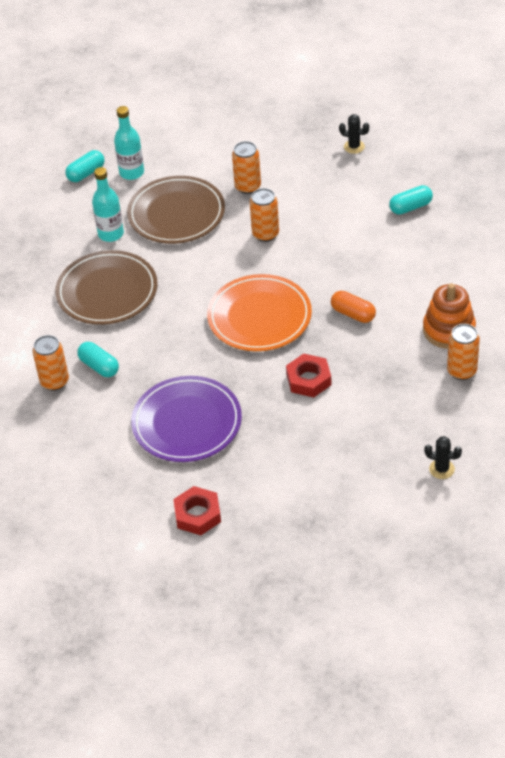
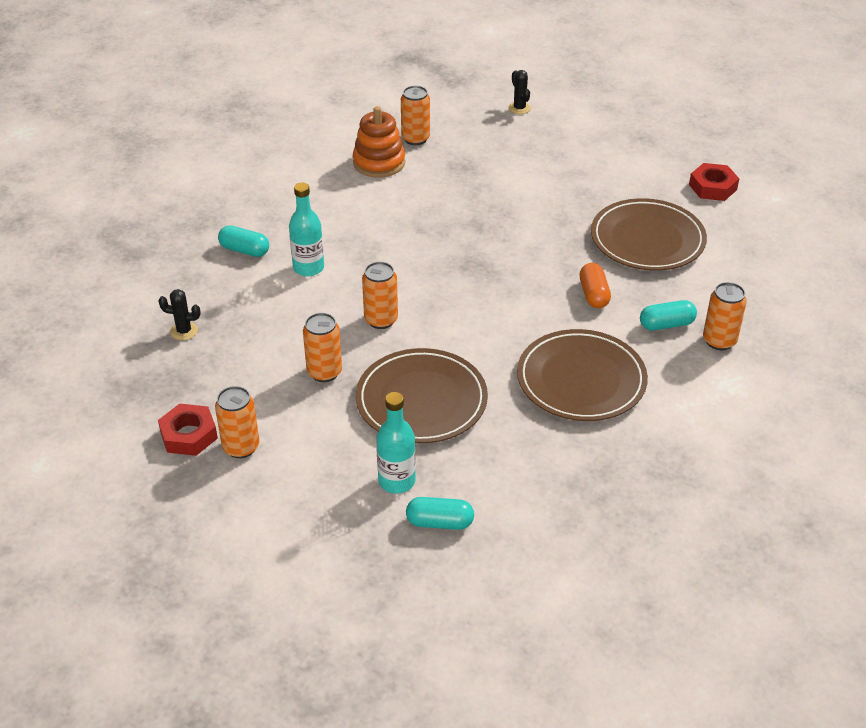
camera: 135 degrees left, 5 degrees down
(99, 366) = (666, 324): turquoise capsule -> turquoise capsule turned 75 degrees clockwise
(111, 234) = (506, 431): turquoise bottle -> turquoise bottle (308, 268)
(187, 422) = (647, 239): purple plate -> brown plate
(227, 129) = (241, 447): none -> orange can
(259, 317) = (488, 265): orange plate -> none
(308, 379) = (520, 203): red nut -> red nut (188, 435)
(353, 314) = (420, 217): orange capsule -> orange capsule (593, 294)
(354, 147) = (184, 331): black cactus -> black cactus turned 60 degrees counterclockwise

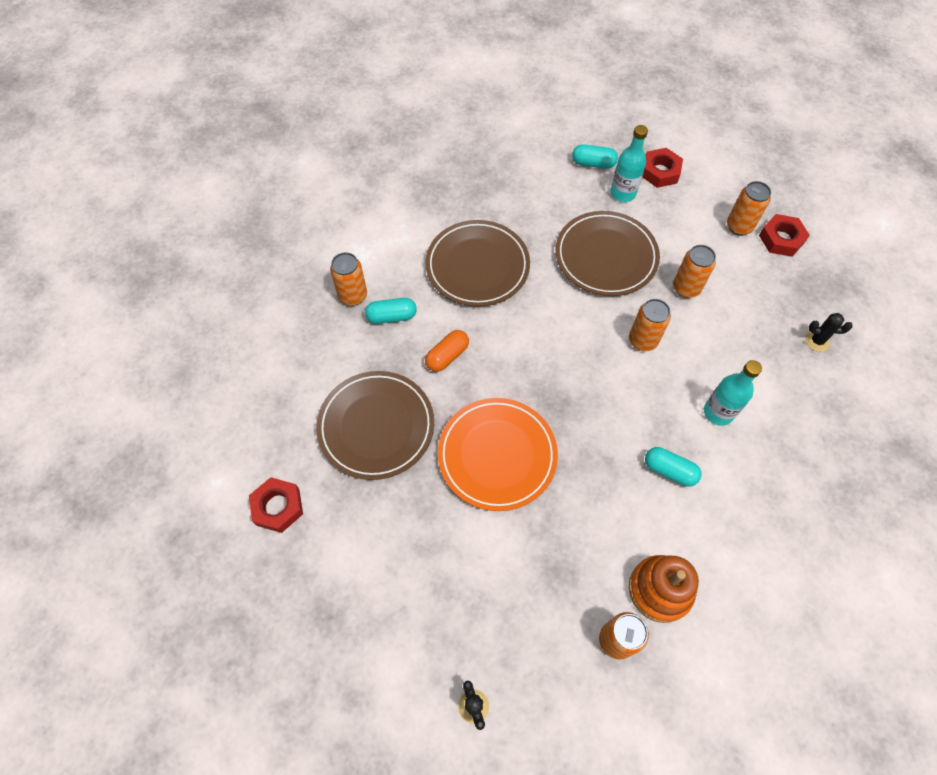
camera: 175 degrees left, 20 degrees up
(244, 250) = (788, 443): turquoise capsule -> turquoise capsule (669, 470)
(340, 516) = (660, 172): none -> red nut
(526, 227) = (497, 455): none -> orange plate
(593, 294) = (447, 356): orange capsule -> orange capsule turned 45 degrees clockwise

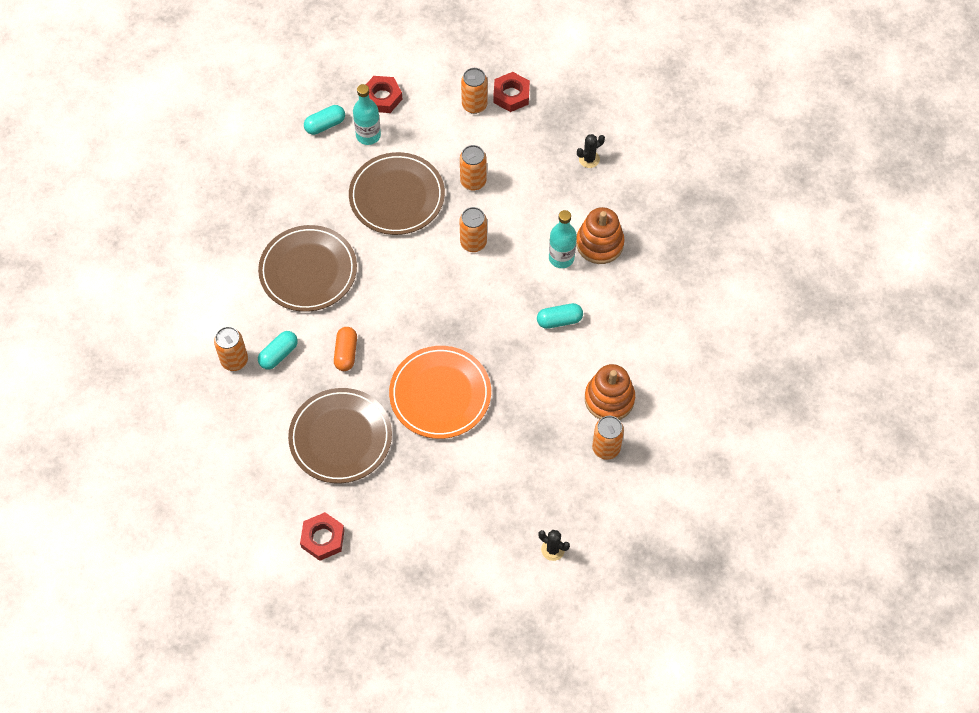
camera: 40 degrees left, 0 degrees up
(768, 426) = (599, 243): none -> orange stacking toy

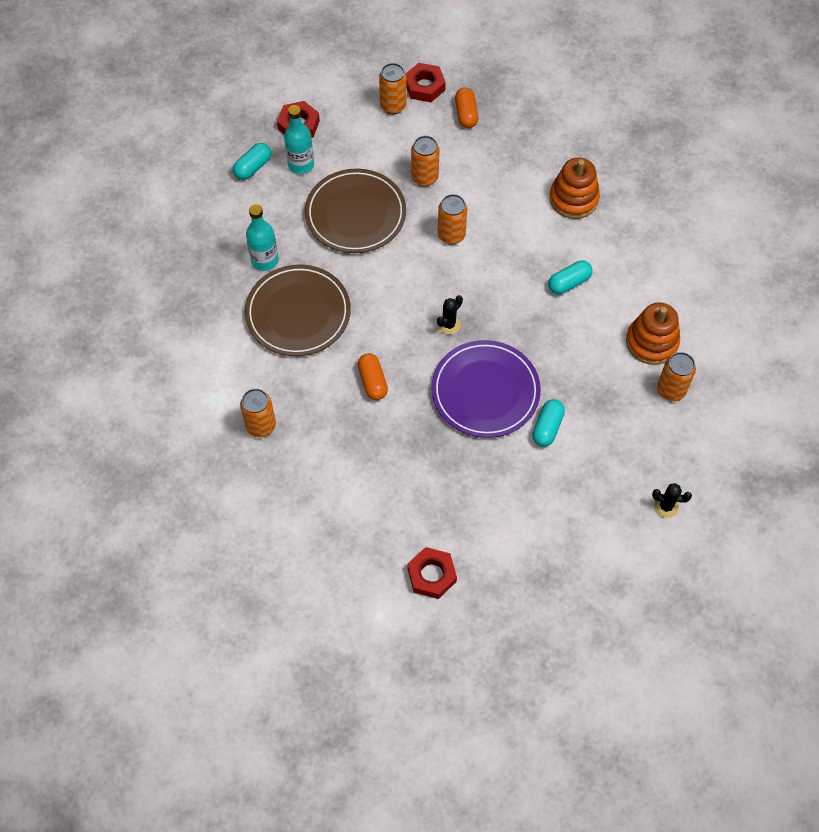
camera: 20 degrees left, 0 degrees up
(278, 354) = (304, 405): turquoise capsule -> turquoise capsule (547, 427)
(340, 437) = (404, 467): brown plate -> none
(440, 394) = (485, 391): orange plate -> purple plate
(537, 133) = (466, 114): none -> orange capsule
(561, 258) = (543, 223): turquoise bottle -> turquoise bottle (265, 260)
(589, 159) = (527, 124): black cactus -> black cactus (449, 324)

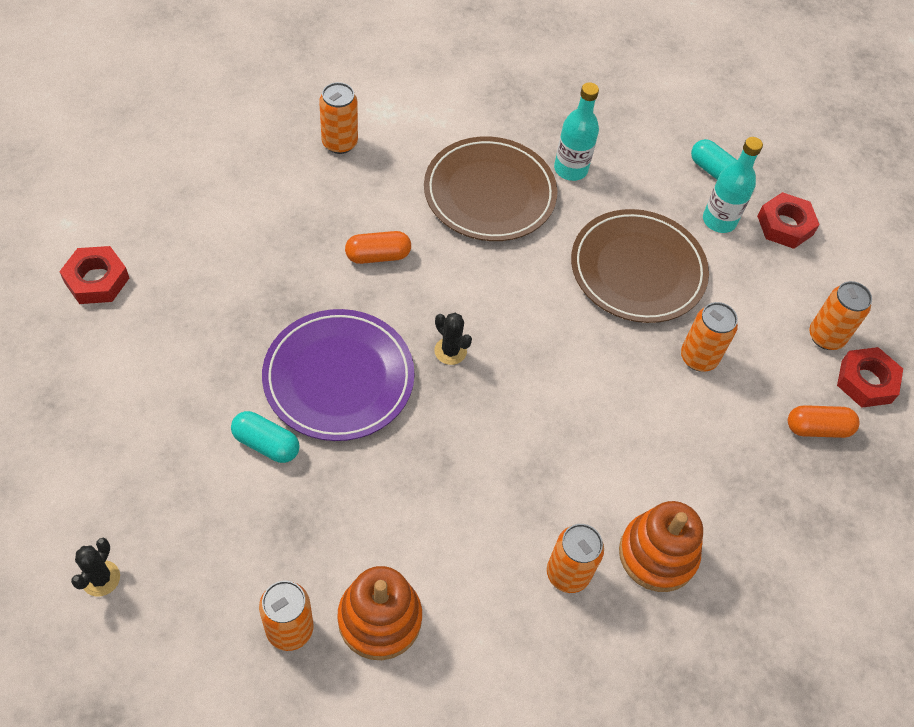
camera: 90 degrees right, 5 degrees down
(451, 235) = (597, 376): orange can -> orange can (567, 573)
(569, 283) = (501, 518): turquoise capsule -> none

